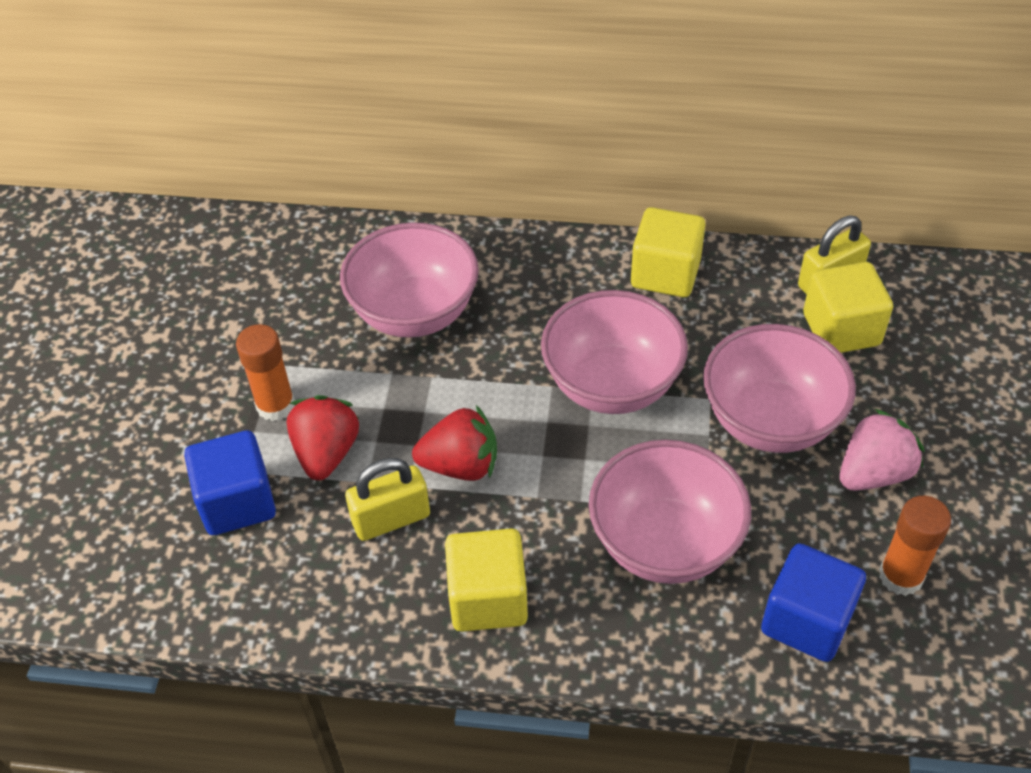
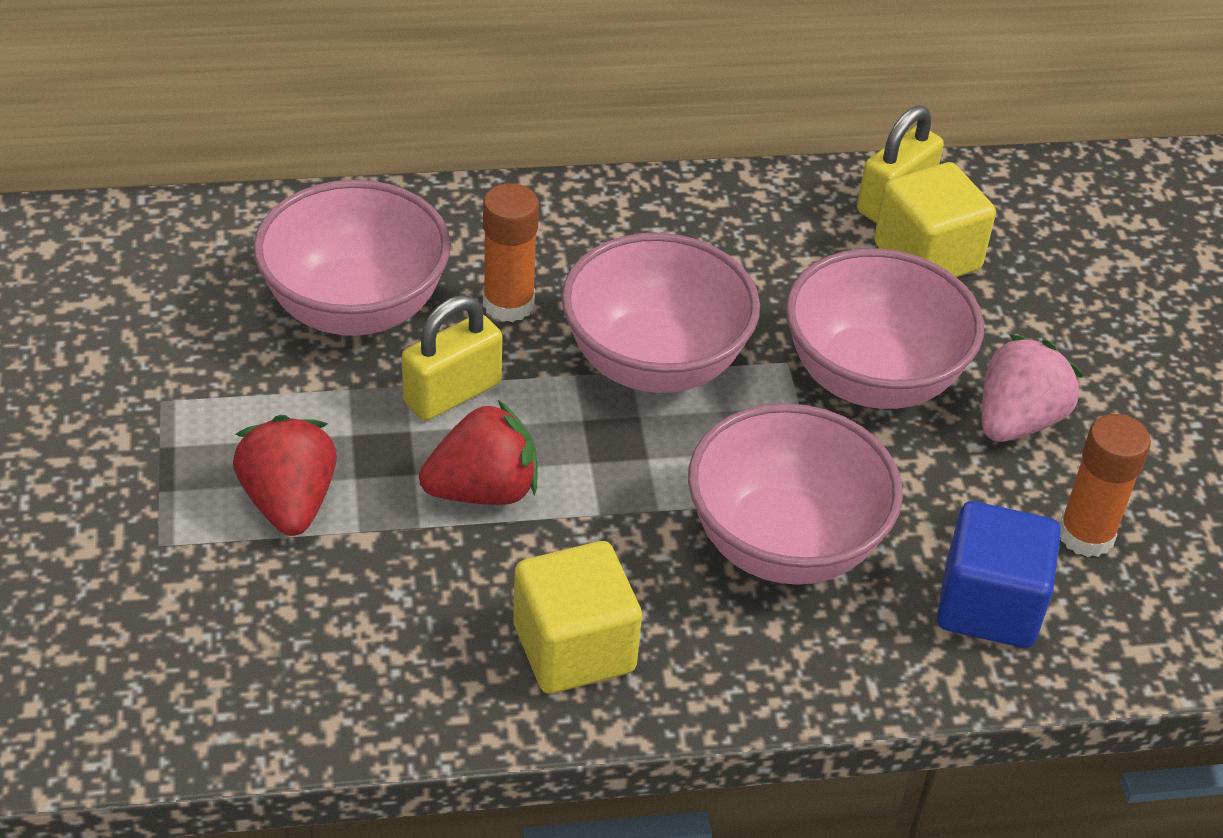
camera: 20 degrees left, 5 degrees down
(237, 502) = (181, 584): blue cube -> none
(275, 405) = (195, 452): orange glue stick -> orange glue stick (508, 304)
(391, 519) = (409, 572): yellow padlock -> yellow padlock (452, 393)
(665, 273) = (682, 217): yellow cube -> none

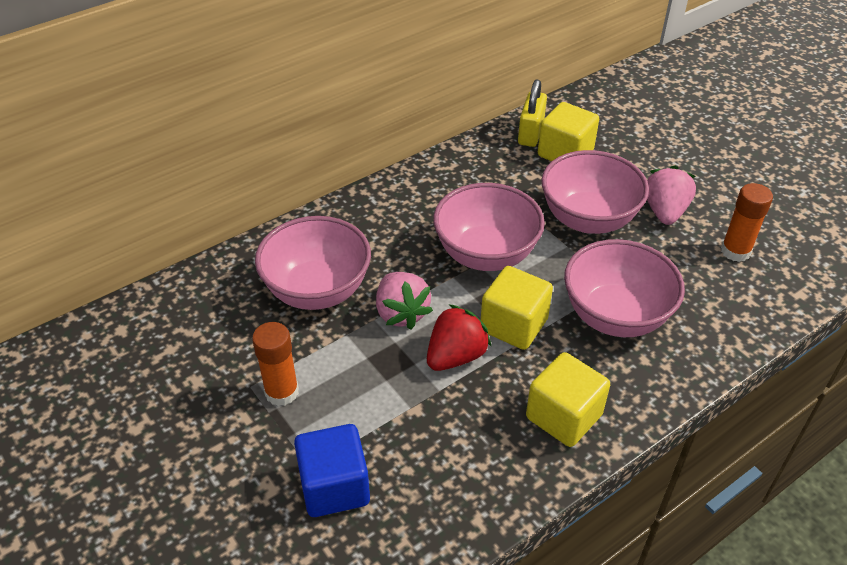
camera: 25 degrees left, 0 degrees up
(289, 502) = (362, 409): red strawberry -> none
(452, 393) = (401, 313): yellow padlock -> pink strawberry
(508, 304) = (393, 255): orange glue stick -> orange glue stick (282, 392)
(609, 485) = (514, 325): none -> yellow cube
(989, 605) = (724, 303): blue cube -> blue cube (334, 486)

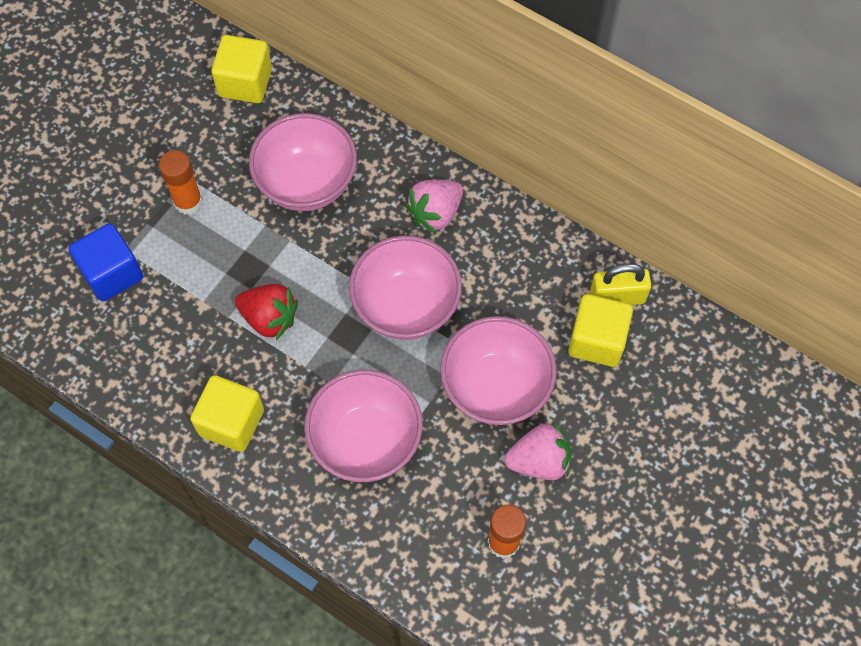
camera: 70 degrees right, 20 degrees up
(401, 313) = (304, 259): pink strawberry -> pink strawberry (435, 213)
(514, 325) = (322, 355): yellow cube -> yellow cube (245, 83)

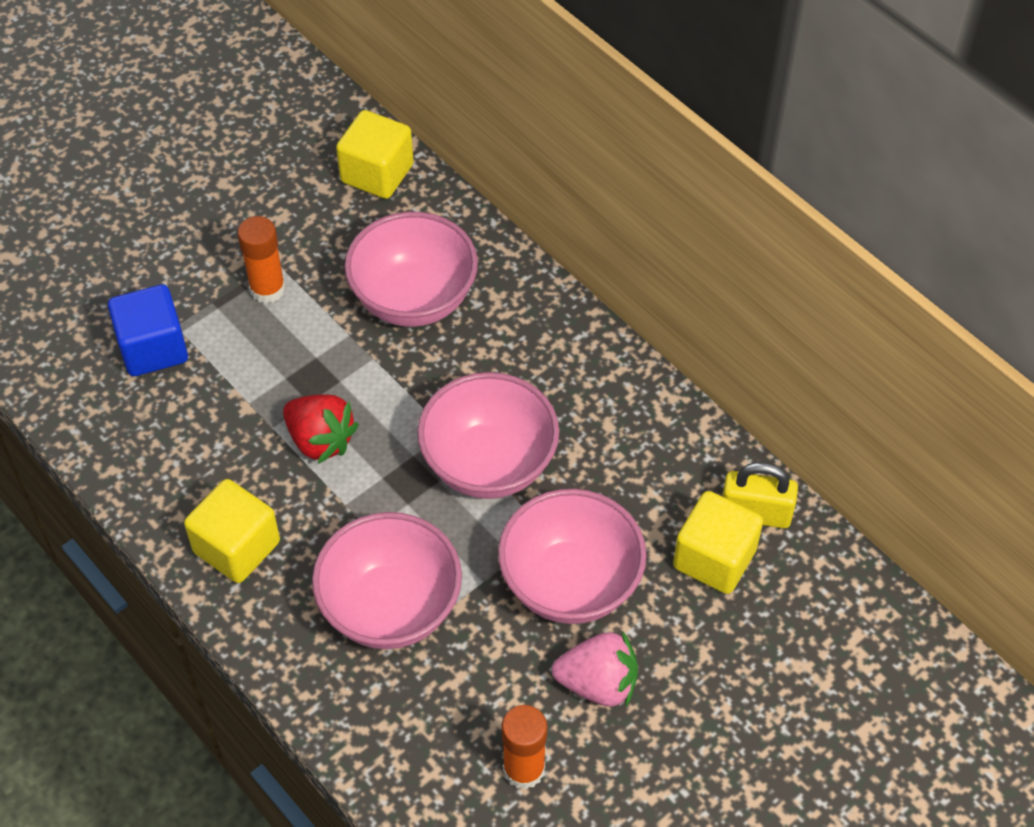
camera: 15 degrees right, 10 degrees down
(435, 213) = (558, 367): pink strawberry -> none

